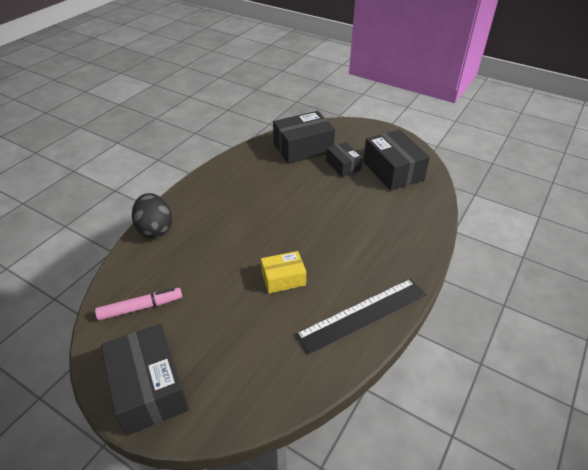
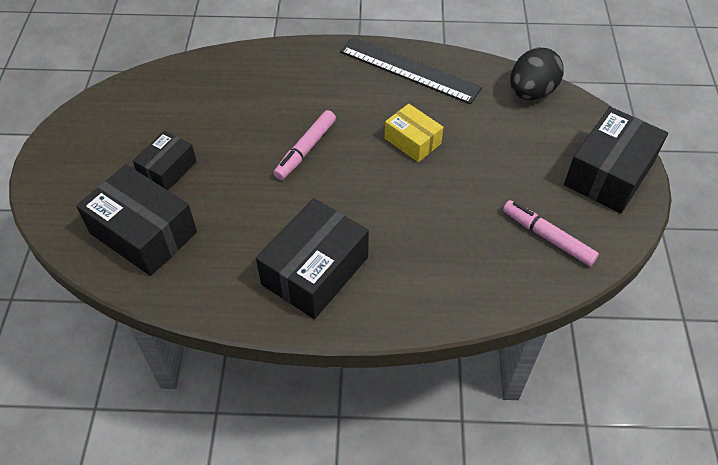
camera: 120 degrees left, 10 degrees up
(155, 229) = (434, 307): black egg -> black egg (531, 92)
(316, 223) = (305, 150): none -> pink marker
(393, 171) = (153, 117): black box -> black box (315, 271)

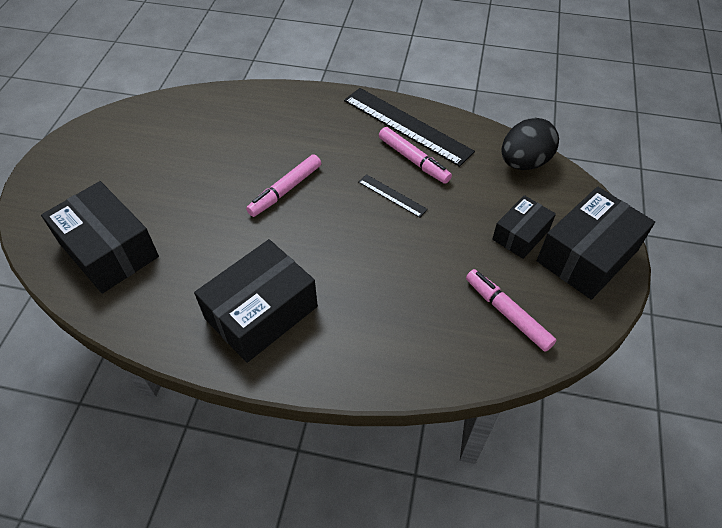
camera: 10 degrees right, 0 degrees up
(167, 169) = (150, 191): black box -> black box (520, 234)
(412, 141) = (392, 195): yellow box -> black ruler
(424, 103) = (413, 160): none -> pink marker

